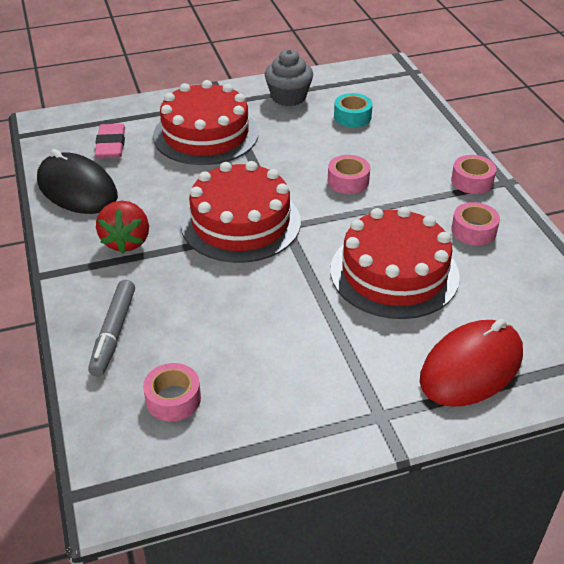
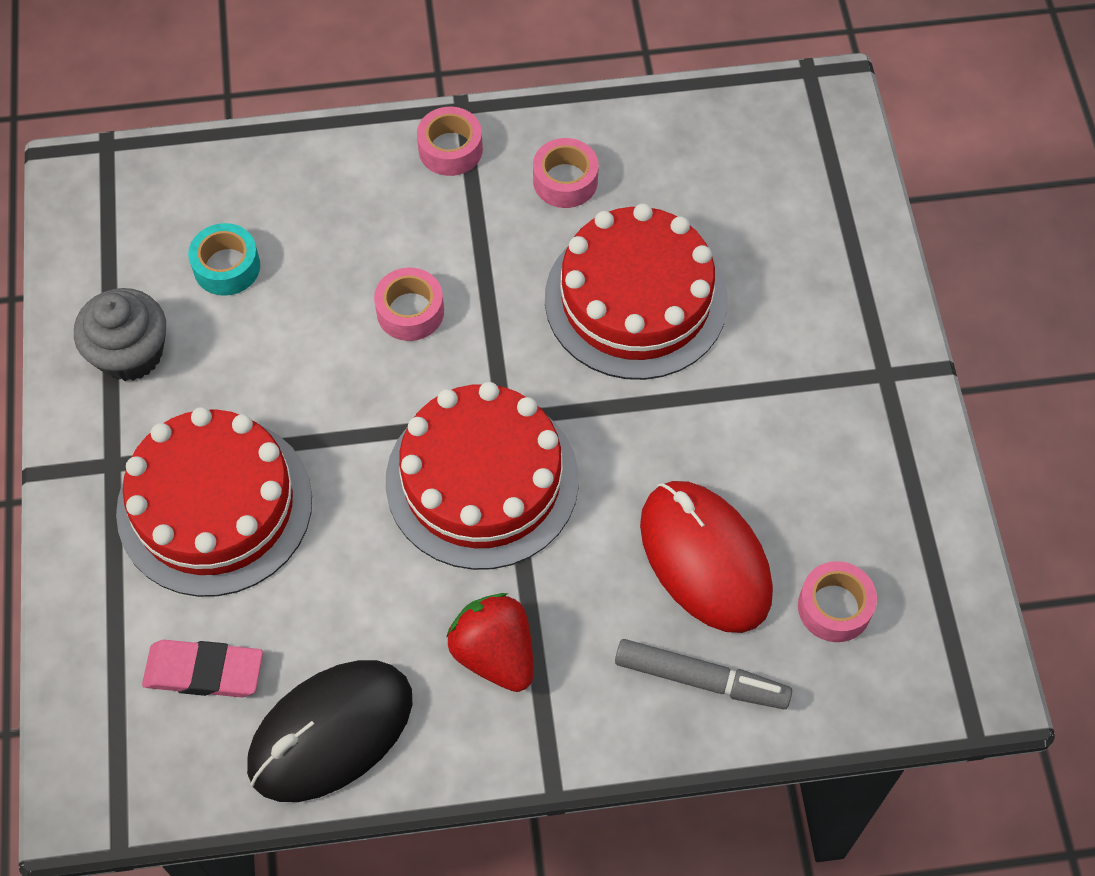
camera: 80 degrees left, 20 degrees up
(126, 241) = (495, 654): red strawberry -> red strawberry turned 135 degrees counterclockwise
(471, 367) = (820, 258): red mouse -> red mouse (705, 558)

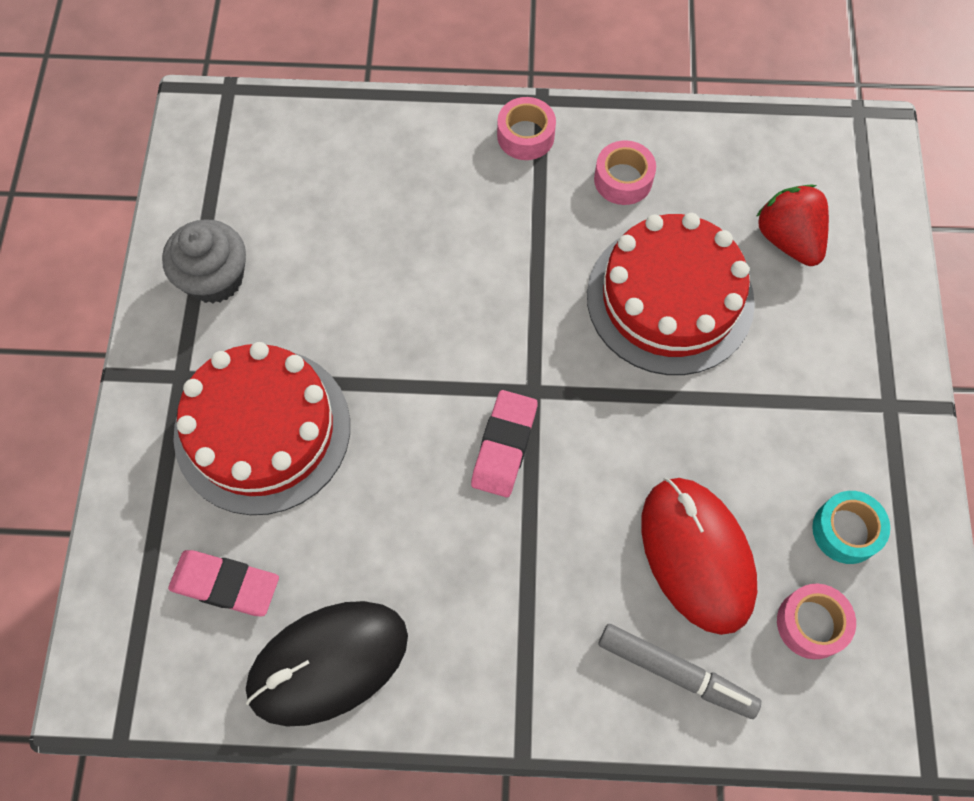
camera: 10 degrees right, 5 degrees up
(227, 267) = (312, 213): turquoise tape -> turquoise tape (846, 531)
(410, 311) = (466, 278): pink tape -> none
(482, 480) = (504, 446): red cake -> pink eraser
(495, 654) = (489, 614): red strawberry -> red strawberry (788, 239)

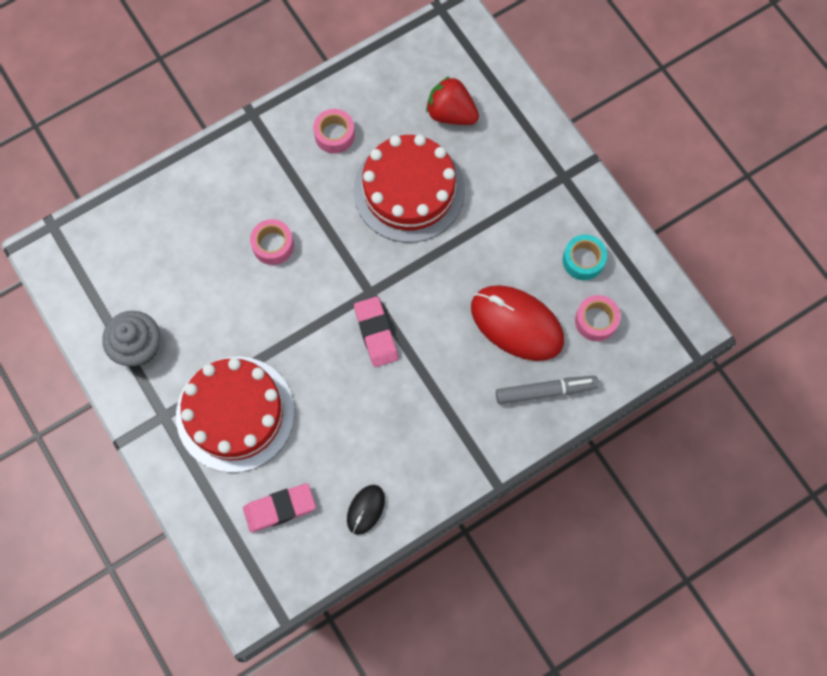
camera: 35 degrees left, 5 degrees up
(328, 663) = (365, 509): black mouse -> black mouse, size x0.49
(525, 136) = (259, 143): pink tape -> pink tape (273, 245)

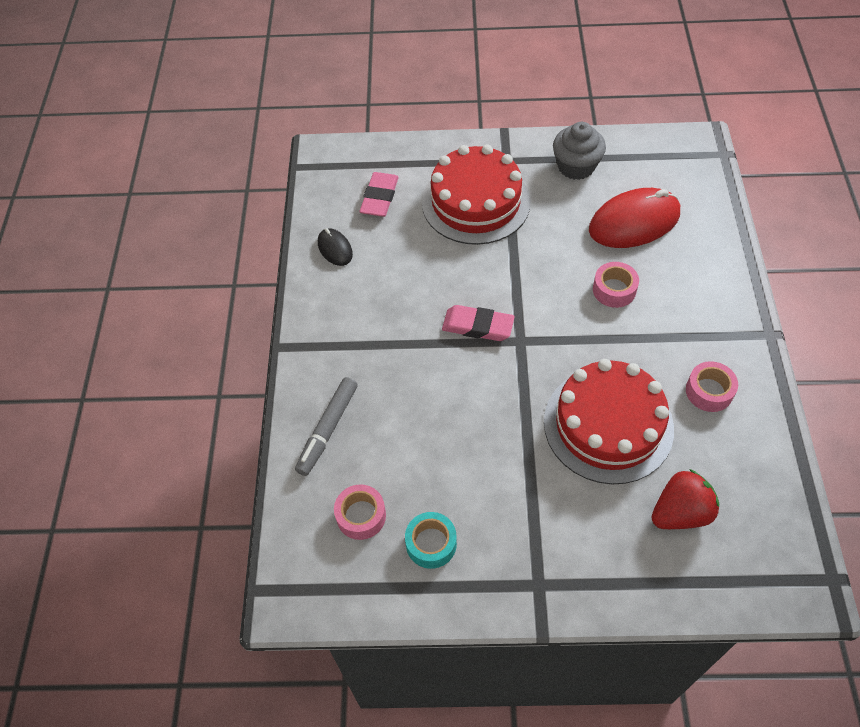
camera: 125 degrees right, 15 degrees down
(516, 324) = (407, 442): red mouse -> red mouse (634, 222)

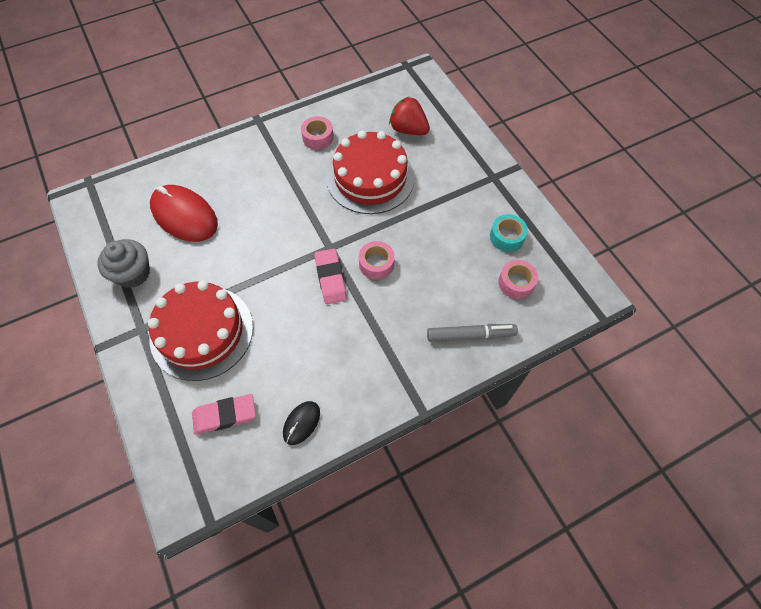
camera: 120 degrees left, 5 degrees up
(614, 290) = (257, 208): pink tape -> pink tape (376, 264)

